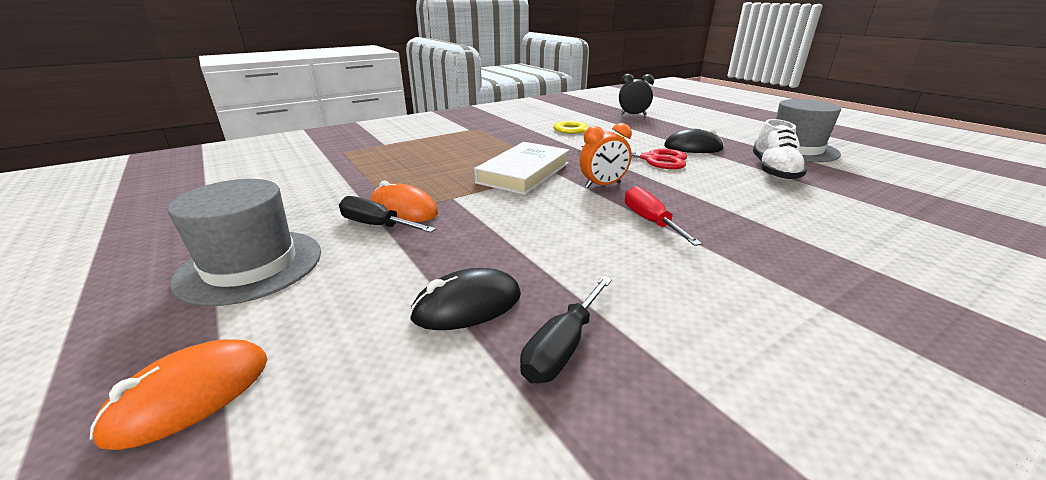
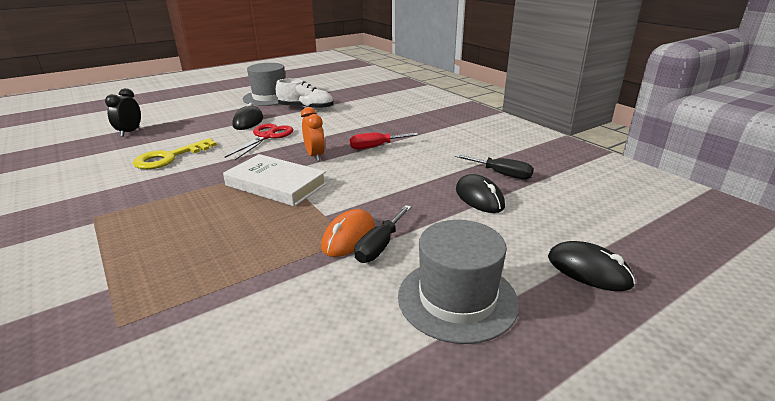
camera: 90 degrees left, 0 degrees up
(191, 396) = (588, 270): orange mouse -> black mouse

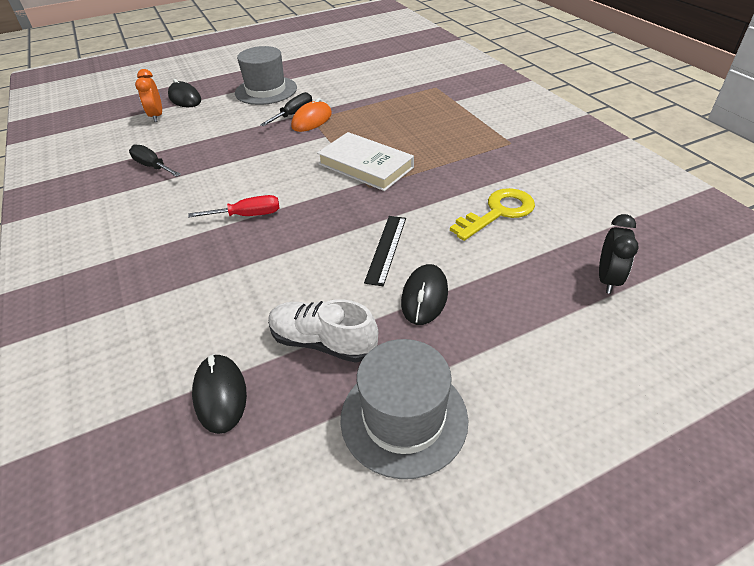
camera: 170 degrees left, 15 degrees up
(267, 136) = (386, 249): red scissors -> black ruler
(315, 156) = (324, 203): orange clock -> orange clock (157, 116)
(479, 198) = (197, 144): black mouse -> black mouse (220, 395)

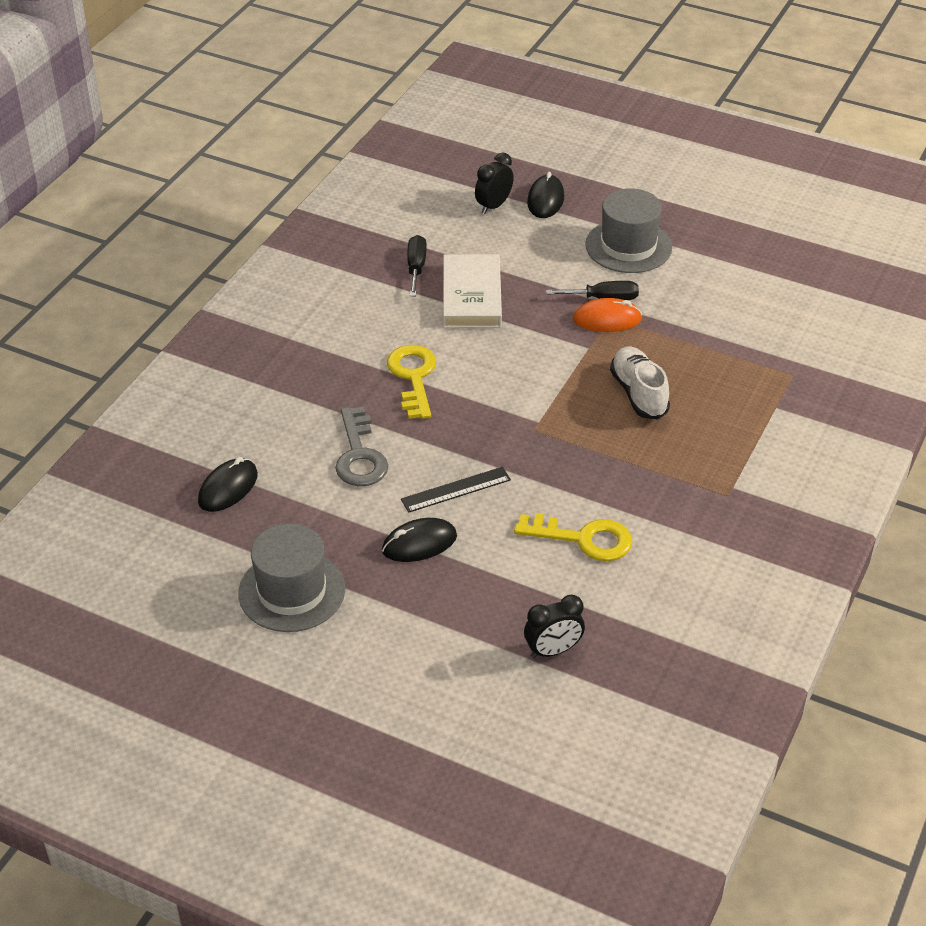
camera: 50 degrees right, 0 degrees up
(157, 116) = (493, 206): orange clock -> black clock
(248, 215) = (413, 377): red screwdriver -> yellow key
(289, 283) = (359, 455): none -> grey key
(323, 342) = (319, 511): white shoe -> white shoe (638, 393)
(365, 166) = (566, 407): white book -> white book (472, 296)

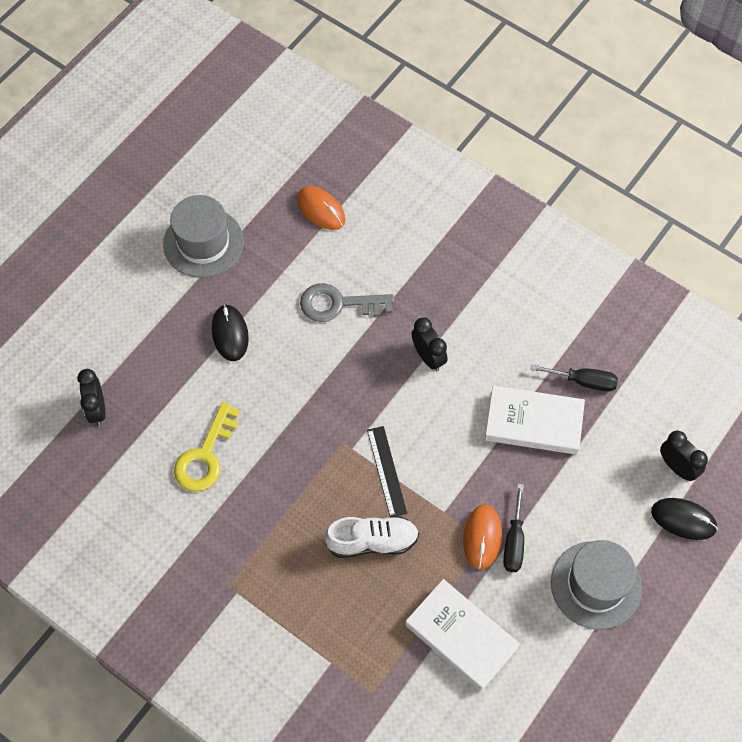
camera: 100 degrees right, 20 degrees up
(228, 488) = (321, 209): black mouse -> orange mouse
(413, 377) = (428, 357): yellow key -> black clock
(456, 489) = (283, 369): black ruler -> black ruler (387, 471)
(712, 323) = (461, 636): none -> white book

